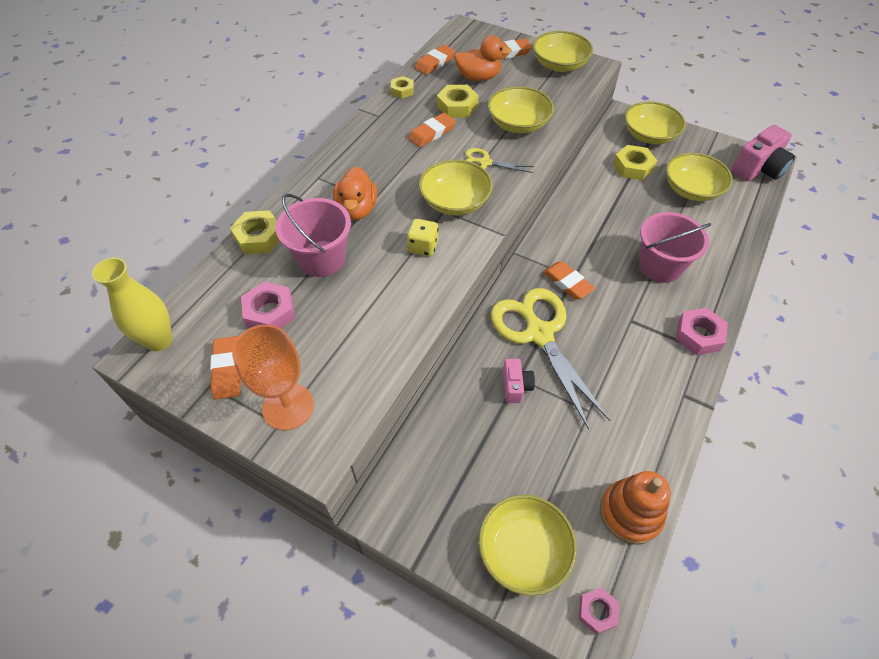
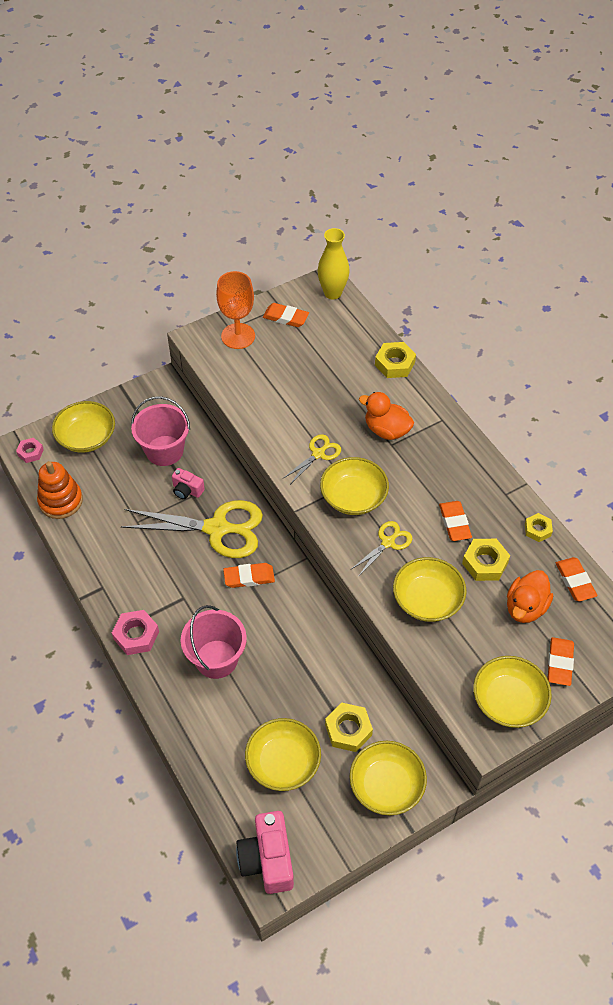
camera: 120 degrees right, 0 degrees up
(270, 312) = (317, 349): pink nut -> none
(321, 258) = (348, 391): pink bucket -> pink bucket (164, 451)
(423, 247) = (318, 454): yellow dice -> yellow scissors

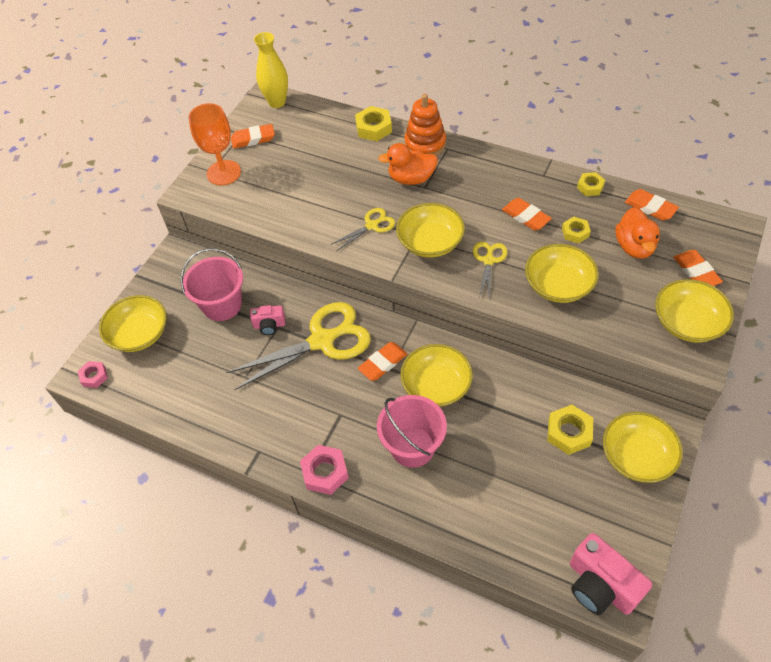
camera: 30 degrees left, 0 degrees up
(61, 501) = (158, 401): orange stacking toy -> orange stacking toy (425, 144)
(283, 762) = (541, 494): yellow bowl -> yellow bowl (436, 385)
(318, 454) = (372, 225): yellow scissors -> yellow scissors turned 45 degrees clockwise
(485, 563) = (575, 232): yellow nut -> yellow nut, size x0.64

